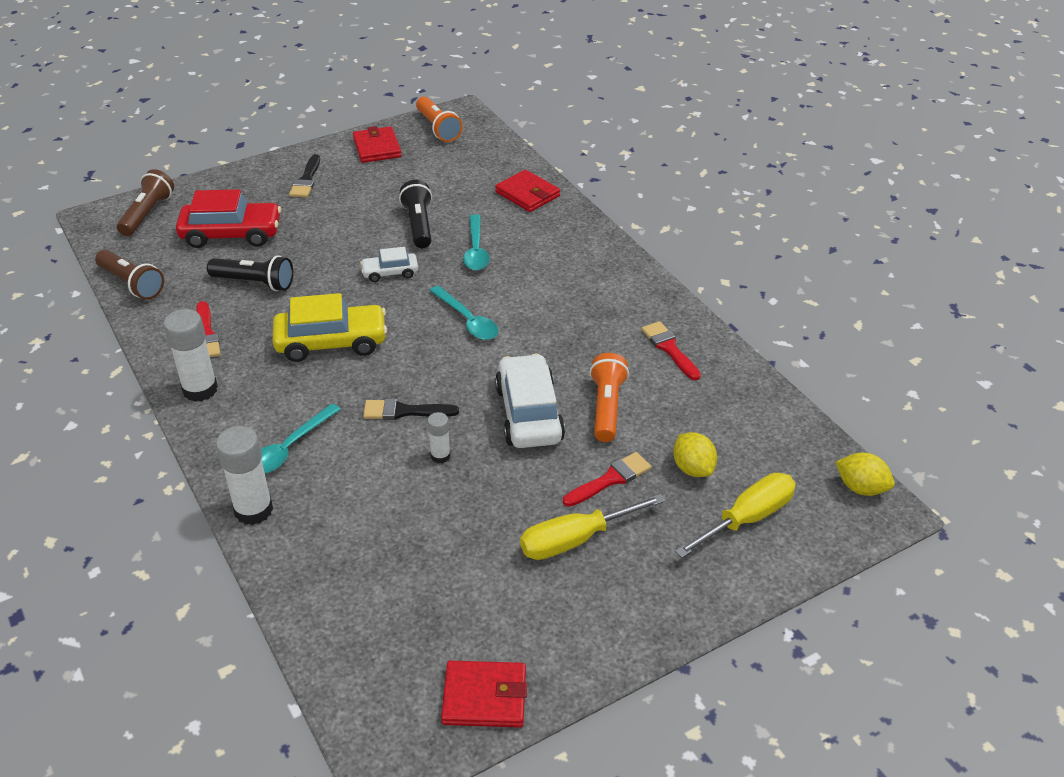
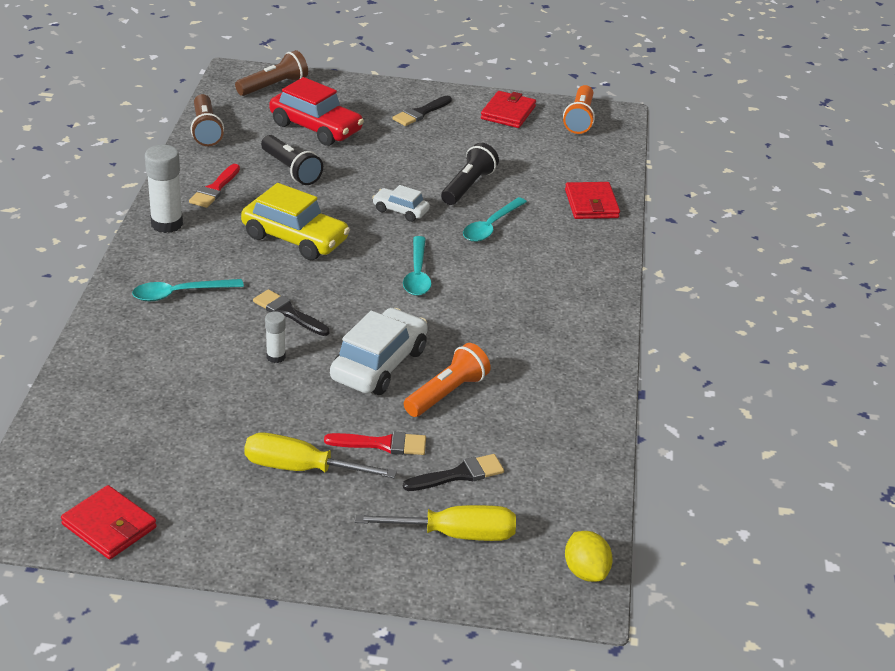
camera: 35 degrees right, 5 degrees down
(253, 510) = (107, 320): white glue stick -> none
(669, 349) = (558, 379): red brush -> none
(693, 468) = (459, 474): yellow lemon -> black brush

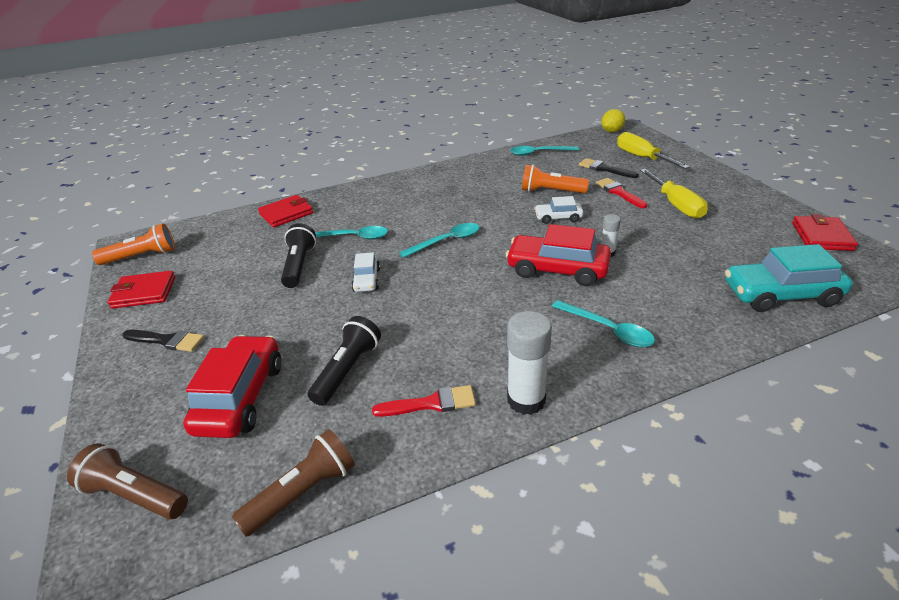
camera: 115 degrees left, 0 degrees up
(87, 414) = (781, 295): none -> turquoise car
(288, 313) = (557, 270): black brush -> red car
(295, 238) = (462, 311): yellow car -> none
(379, 364) = (558, 218): white car -> white car, size x0.54
(468, 186) = (299, 265): black flashlight -> black flashlight turned 90 degrees clockwise
(575, 446) = (538, 153): none -> turquoise spoon

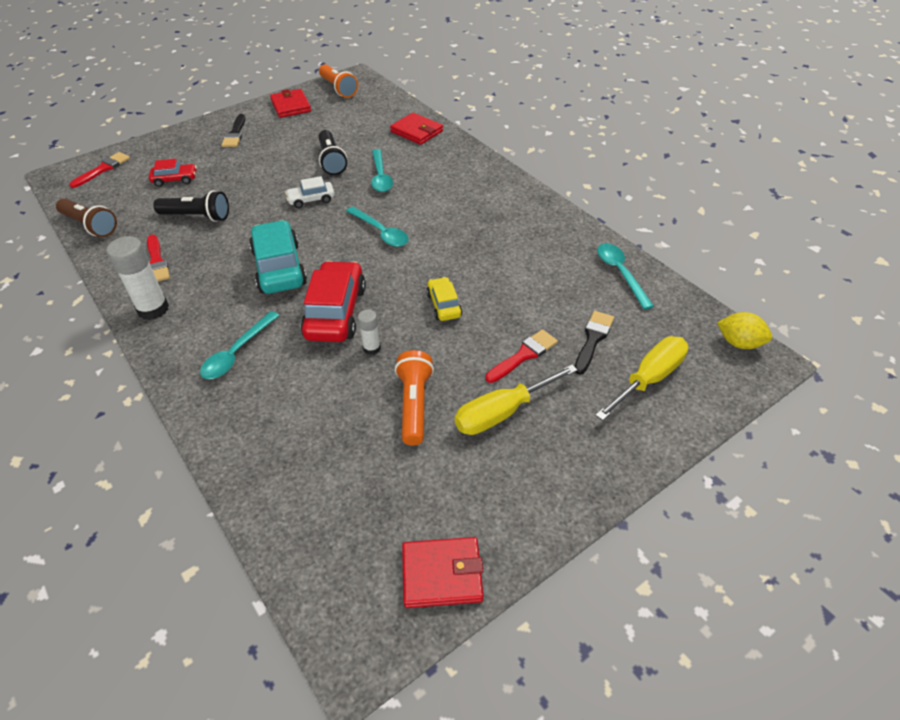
camera: 75 degrees right, 10 degrees up
(135, 494) = (103, 169): brown flashlight -> red brush
(240, 397) = (175, 180): red car -> red car, size x0.54
(299, 265) = (331, 161): black flashlight -> black flashlight turned 90 degrees clockwise
(551, 191) = (510, 294): orange flashlight -> orange flashlight (415, 405)
(558, 218) = (444, 305): white car -> yellow car
(781, 295) = (295, 499): turquoise car -> turquoise car (279, 268)

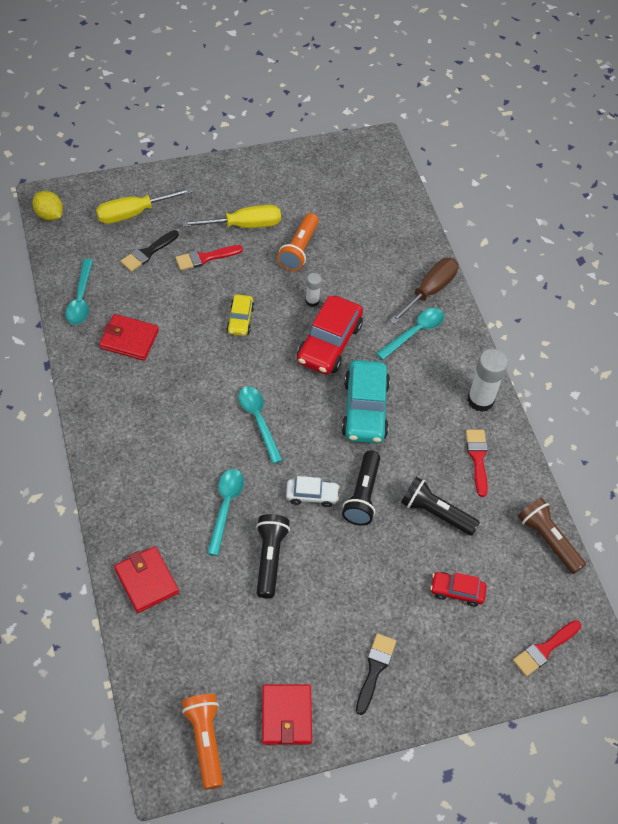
camera: 165 degrees left, 10 degrees up
(223, 408) = (429, 291): none -> brown screwdriver
(266, 211) = (362, 495): none -> black flashlight
(442, 574) = (324, 158): red wallet -> red wallet (129, 339)

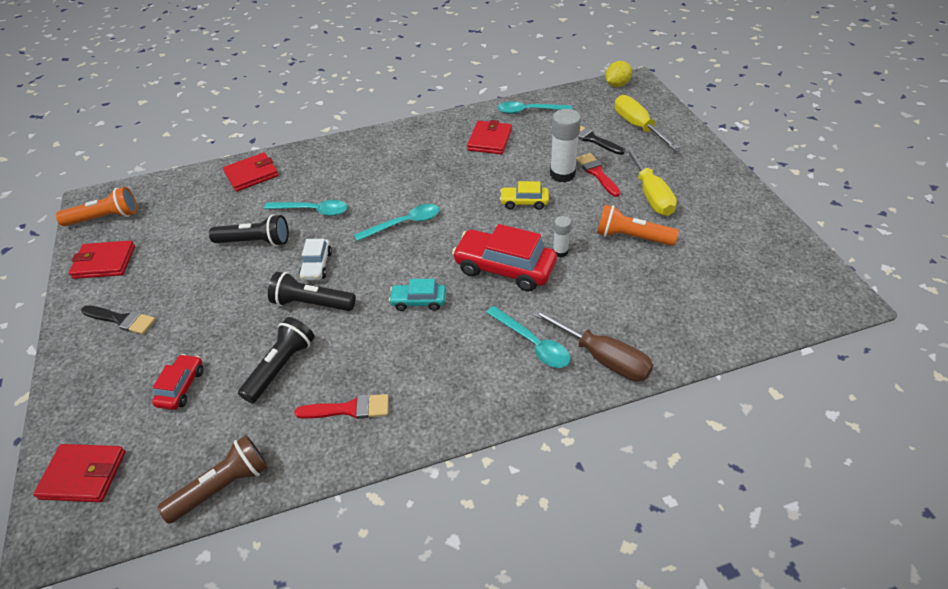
camera: 95 degrees right, 10 degrees down
(365, 409) = (418, 301): turquoise car -> turquoise car, size x0.54
(480, 400) = (435, 413): white glue stick -> white glue stick (562, 174)
(544, 649) = (83, 475): red brush -> red wallet

